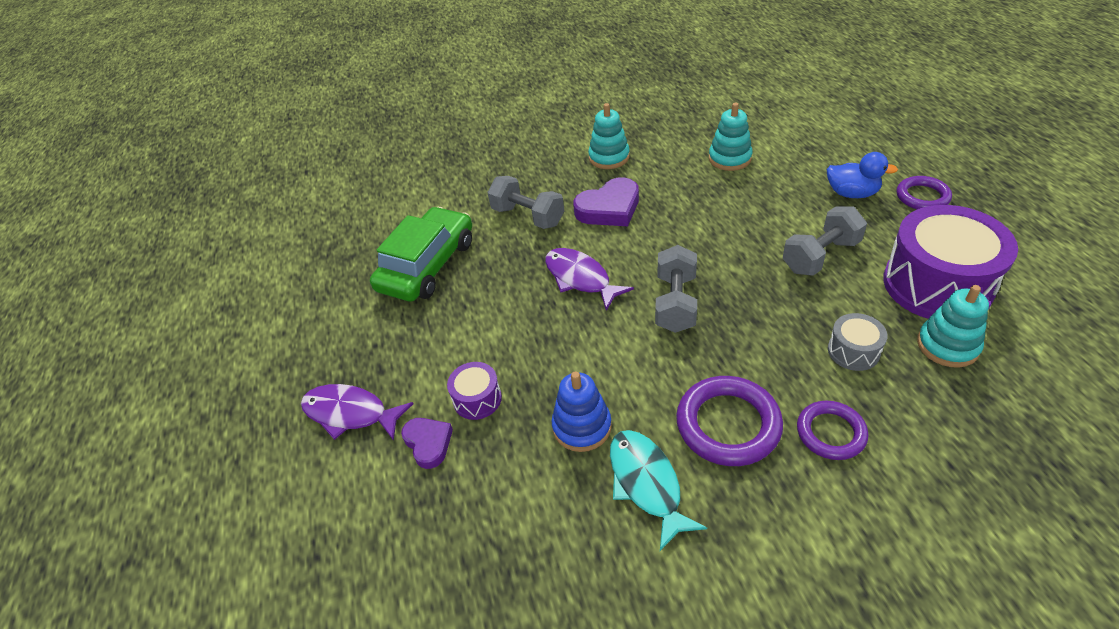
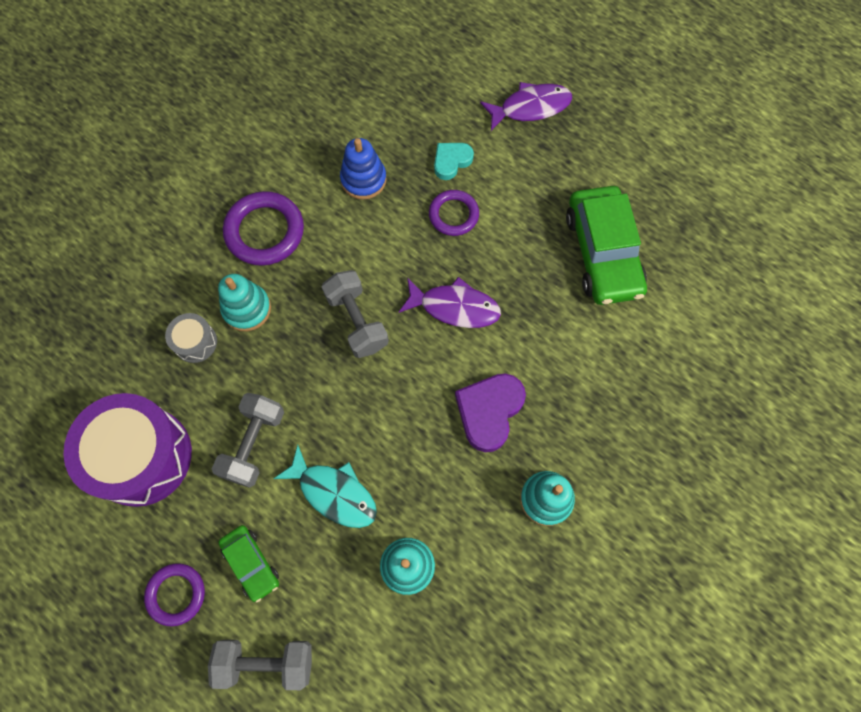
camera: 140 degrees right, 25 degrees up
(428, 443) = (458, 117): purple heart -> none
(477, 399) = (451, 161): purple drum -> turquoise heart
(528, 216) = (562, 359): grey dumbbell -> grey dumbbell (266, 661)
(646, 483) = (298, 165): turquoise fish -> turquoise fish (334, 492)
(830, 433) = (193, 260): purple ring -> purple ring (453, 215)
(852, 193) = (251, 563): blue duck -> green car
(947, 345) = (124, 385): turquoise stacking toy -> turquoise stacking toy (247, 309)

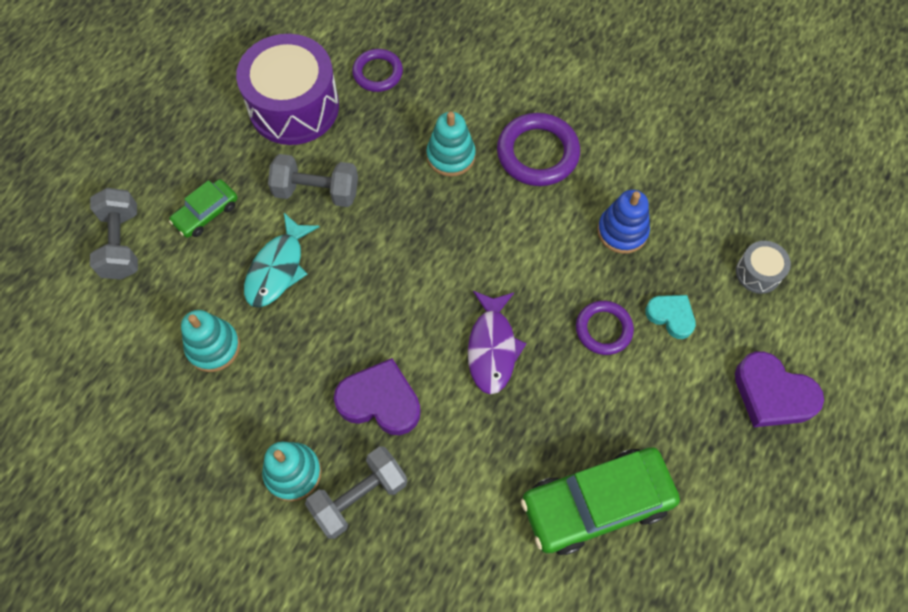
camera: 80 degrees right, 5 degrees down
(176, 594) = (176, 161): purple ring -> purple ring (378, 73)
(195, 342) = (408, 122): grey drum -> grey drum (758, 273)
(357, 321) = (457, 255): grey dumbbell -> grey dumbbell (359, 496)
(530, 107) = (772, 394): purple fish -> purple heart

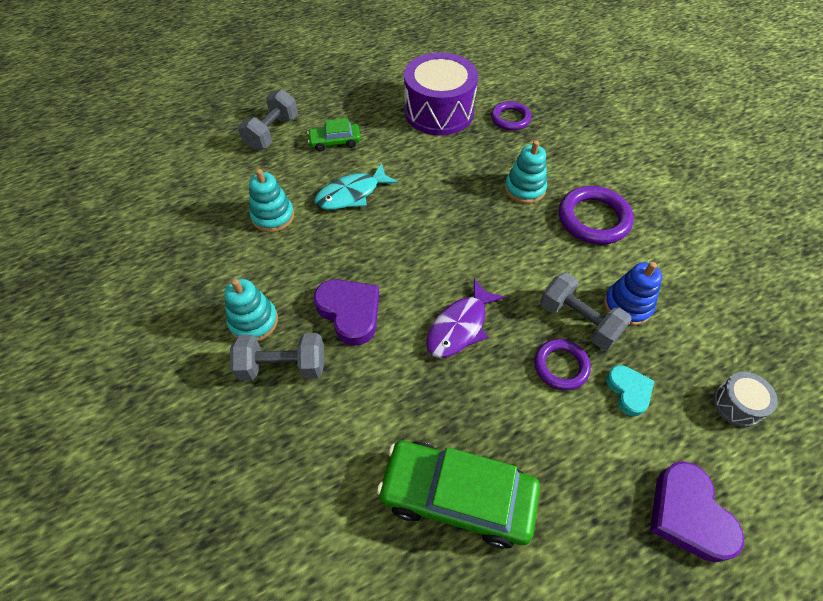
camera: 35 degrees right, 10 degrees down
(316, 191) = (414, 164): grey dumbbell -> grey dumbbell (578, 321)

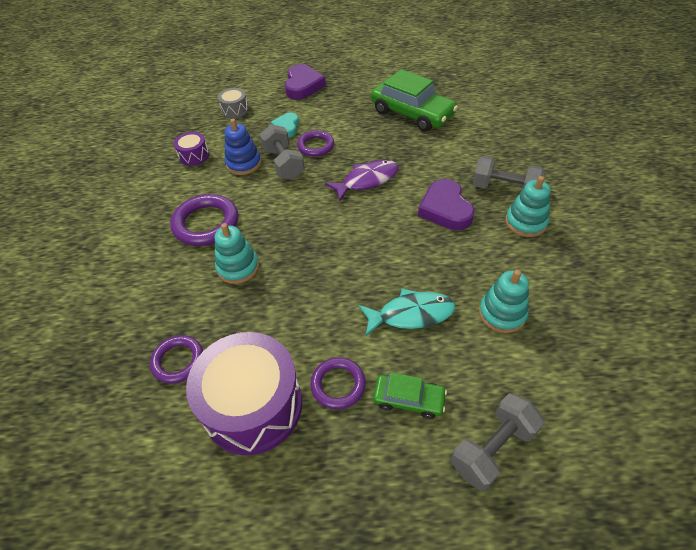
camera: 155 degrees left, 5 degrees down
(388, 136) = (338, 385): none -> purple ring
(698, 298) = (194, 156): none -> purple drum

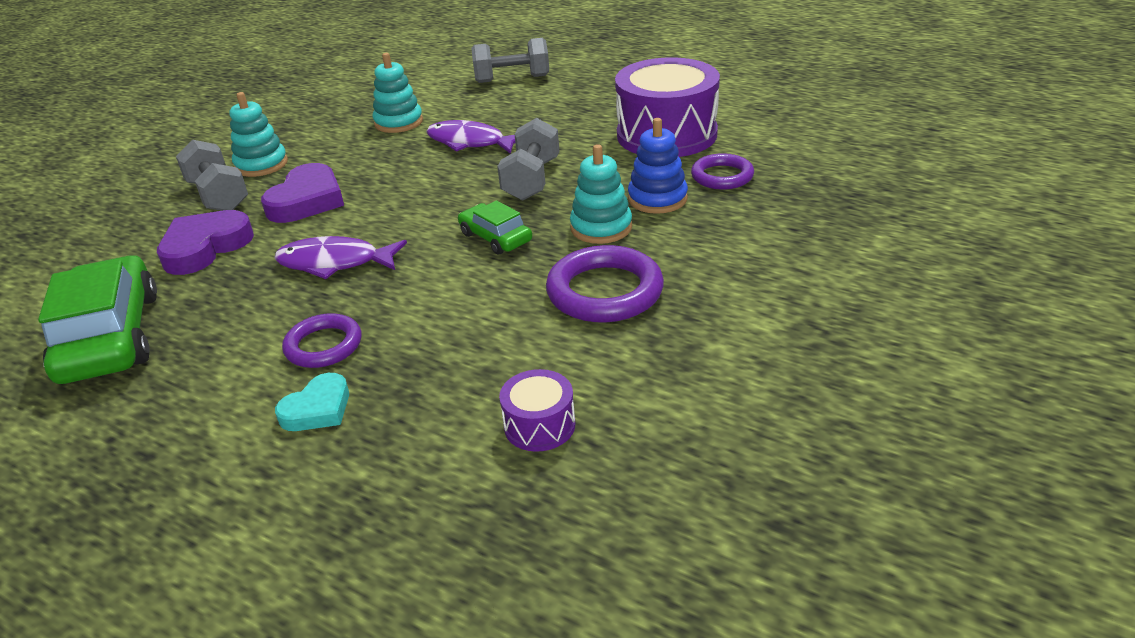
camera: 145 degrees left, 15 degrees down
(235, 110) = (356, 517): grey drum -> none
(243, 163) = (467, 365): blue stacking toy -> blue stacking toy (657, 199)
(284, 164) = (407, 336): grey dumbbell -> grey dumbbell (531, 180)
(303, 86) = (145, 515): purple heart -> purple heart (205, 247)
(338, 385) = (584, 126): purple ring -> none
(408, 399) = (538, 107): green car -> green car (495, 237)
(411, 314) = (470, 142): turquoise fish -> purple fish

